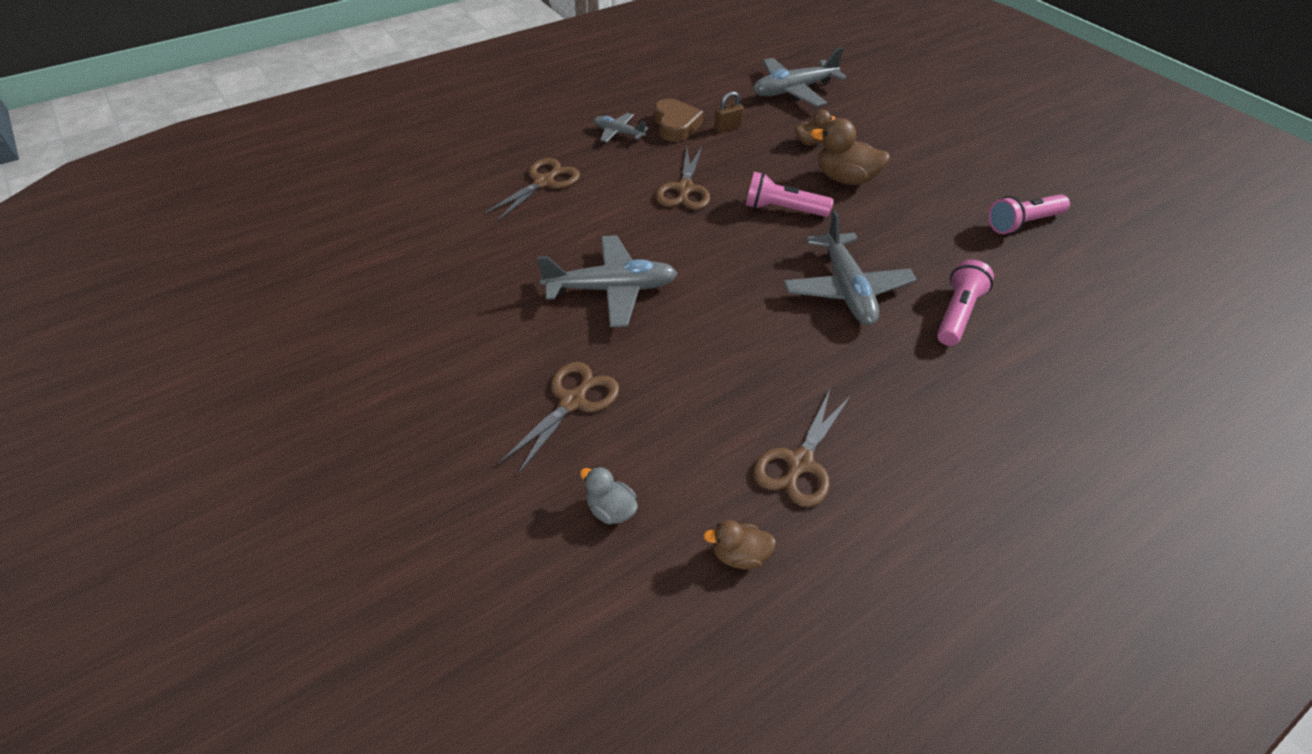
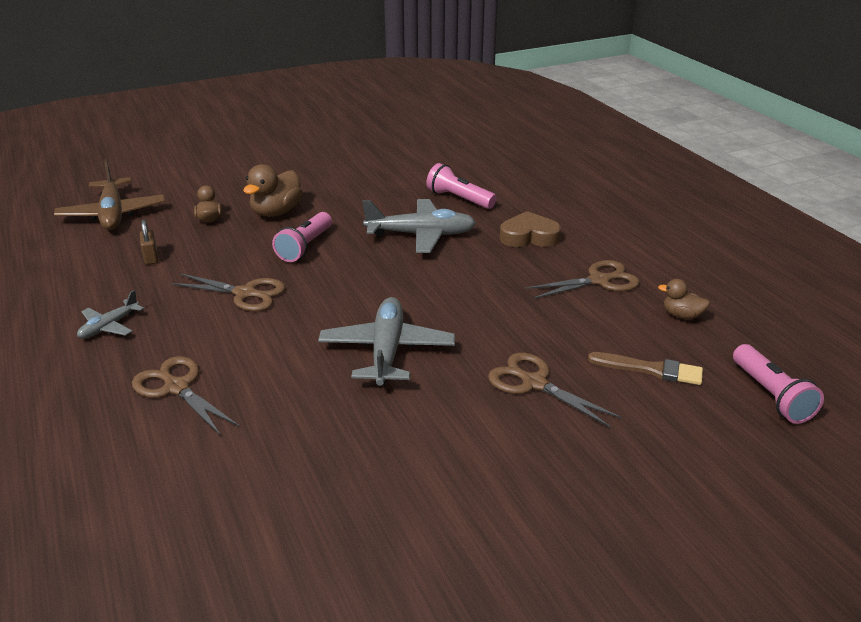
camera: 80 degrees left, 15 degrees down
(610, 510) = (650, 369): grey duck -> brown brush
(675, 125) = (123, 287): brown heart -> brown heart (529, 236)
(739, 555) = (682, 315): brown duck -> brown duck turned 105 degrees clockwise
(793, 90) = (112, 214): grey plane -> brown plane
(800, 463) = (599, 281): brown scissors -> brown scissors turned 60 degrees counterclockwise
(1022, 223) = (368, 158): pink flashlight -> pink flashlight (771, 396)

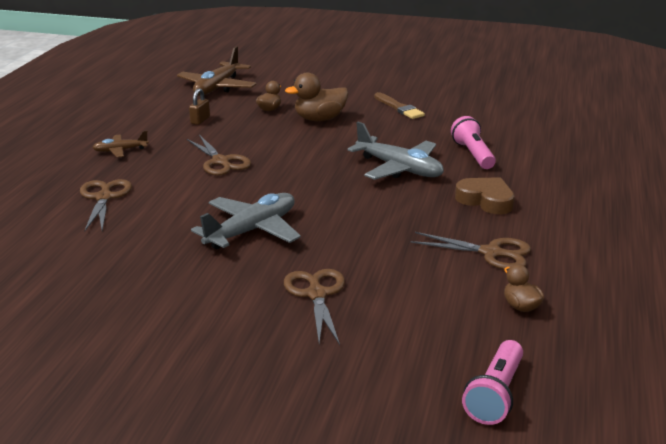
camera: 40 degrees right, 5 degrees down
(109, 326) = (120, 150): grey plane -> brown plane
(305, 247) = (303, 147): pink flashlight -> none
(650, 369) = (422, 328): brown brush -> brown brush (399, 108)

